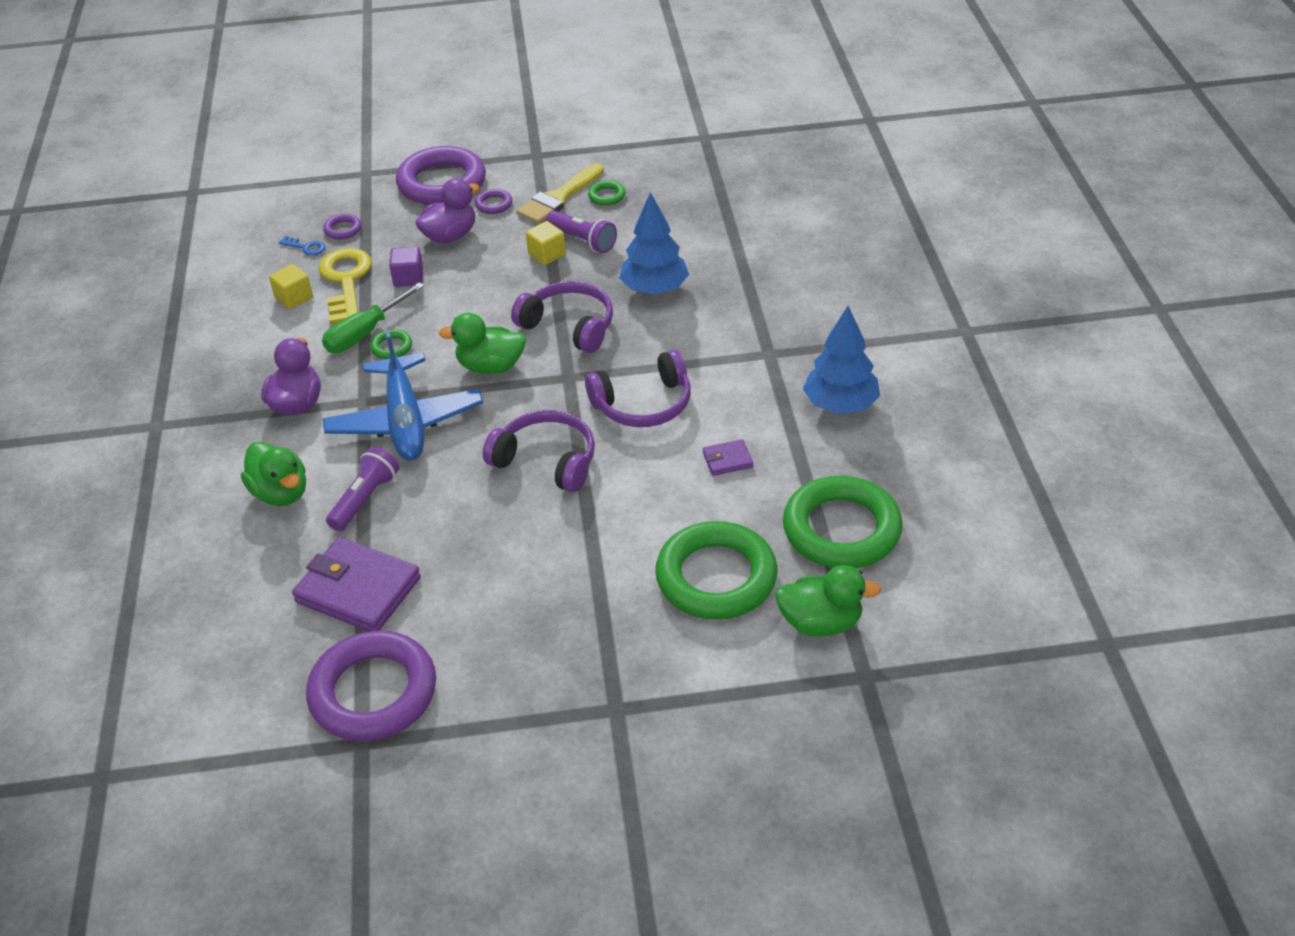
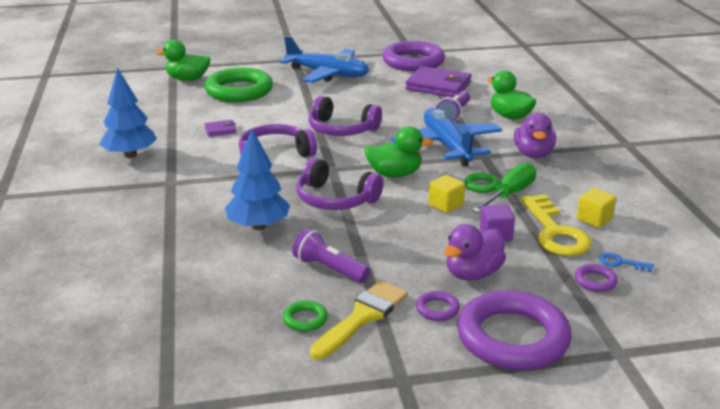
camera: 175 degrees right, 15 degrees down
(547, 254) = (365, 256): yellow cube -> yellow cube (445, 205)
(553, 639) = (327, 74): none -> blue plane
(841, 529) = (160, 106): green ring -> none

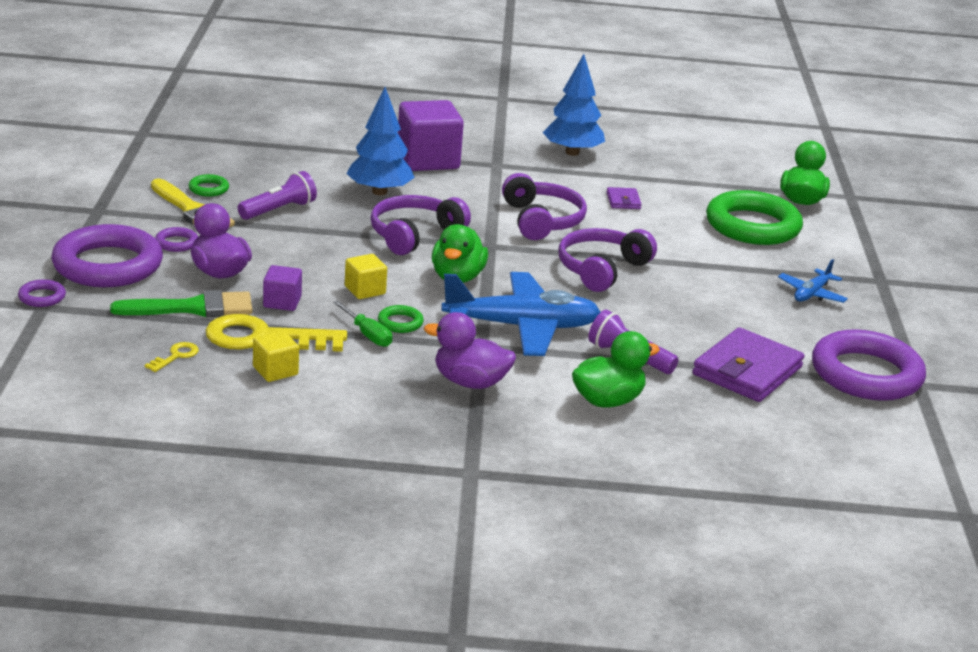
camera: 100 degrees right, 0 degrees up
(174, 213) = (428, 160): none -> purple cube
(327, 74) = (811, 294): blue plane -> blue plane, size x0.49
(509, 194) = (367, 334): green screwdriver -> green screwdriver, size x0.65
(544, 272) = (192, 308): none -> green brush
(595, 281) = (156, 330): purple ring -> purple ring (42, 297)
(621, 263) = (176, 356): blue key -> yellow key

